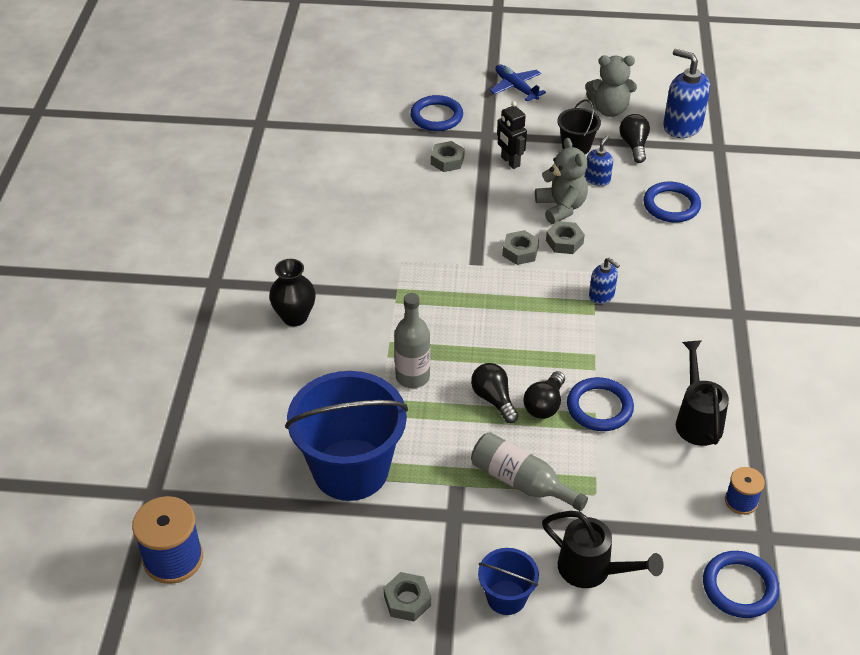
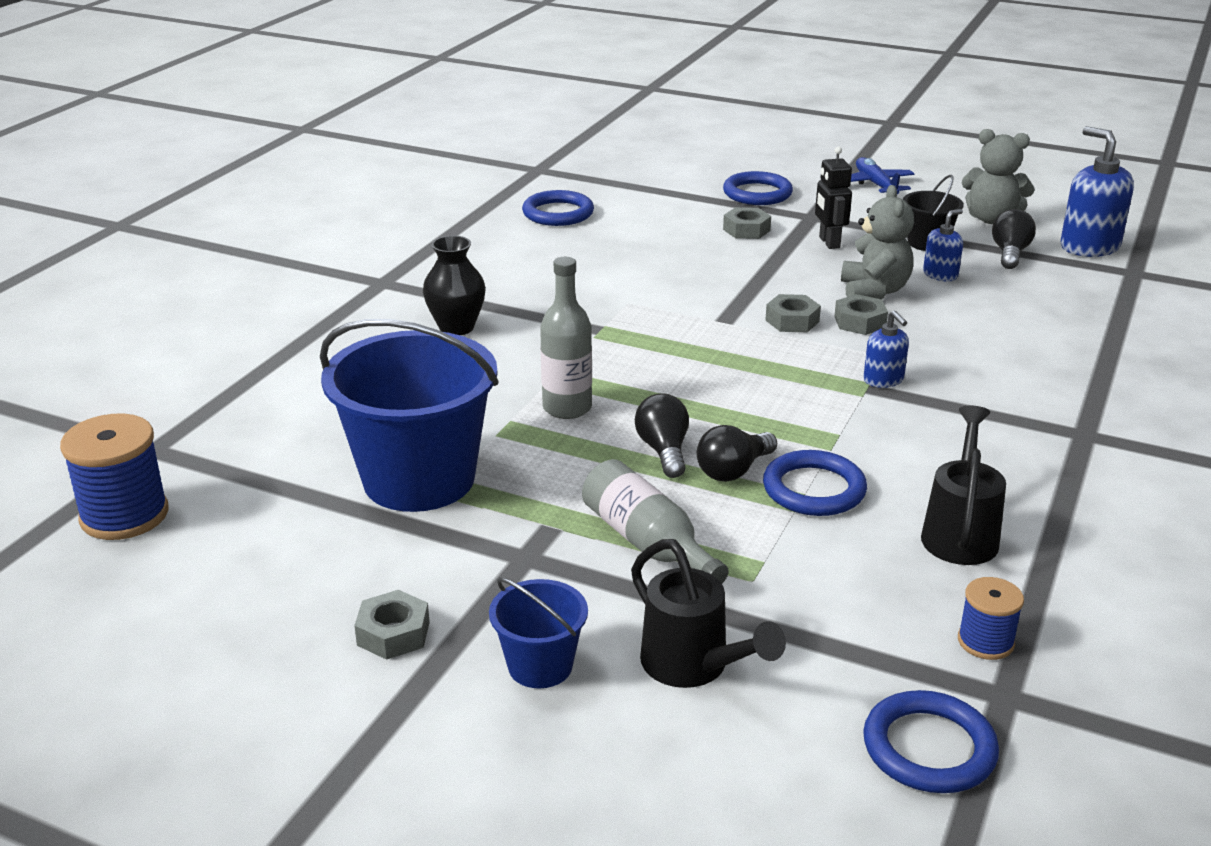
camera: 20 degrees right, 15 degrees down
(671, 205) = (1035, 313): blue ring -> blue ring (558, 213)

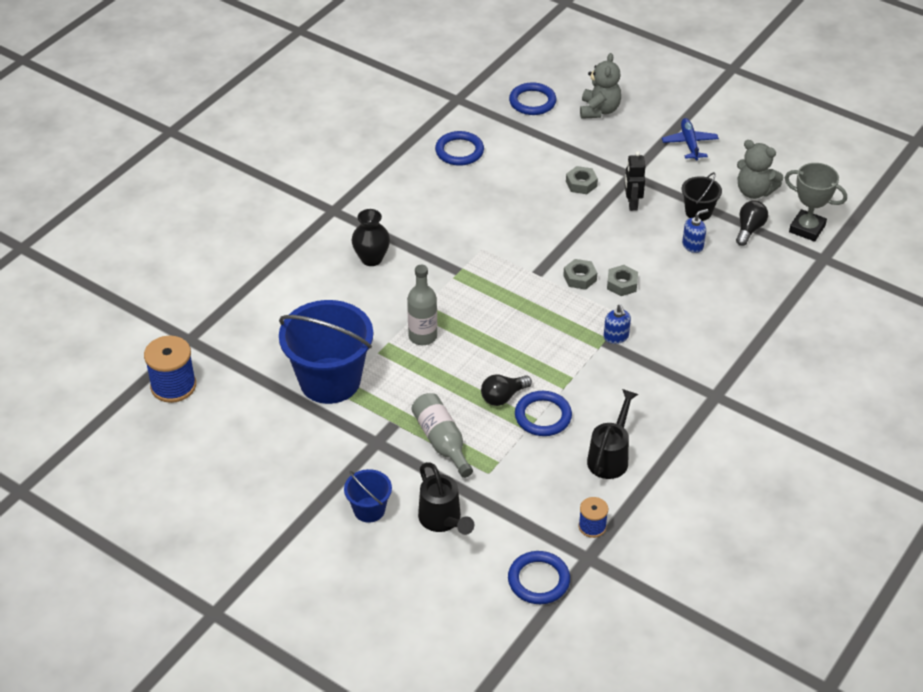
camera: 10 degrees right, 15 degrees up
(393, 633) = (302, 481): grey nut -> none
(664, 451) = (469, 377): black light bulb -> none
(757, 193) = (602, 144): blue ring -> blue ring (532, 102)
(874, 291) = (642, 256): grey teddy bear -> grey teddy bear (599, 110)
(1089, 247) = (807, 229): blue soap dispenser -> grey trophy

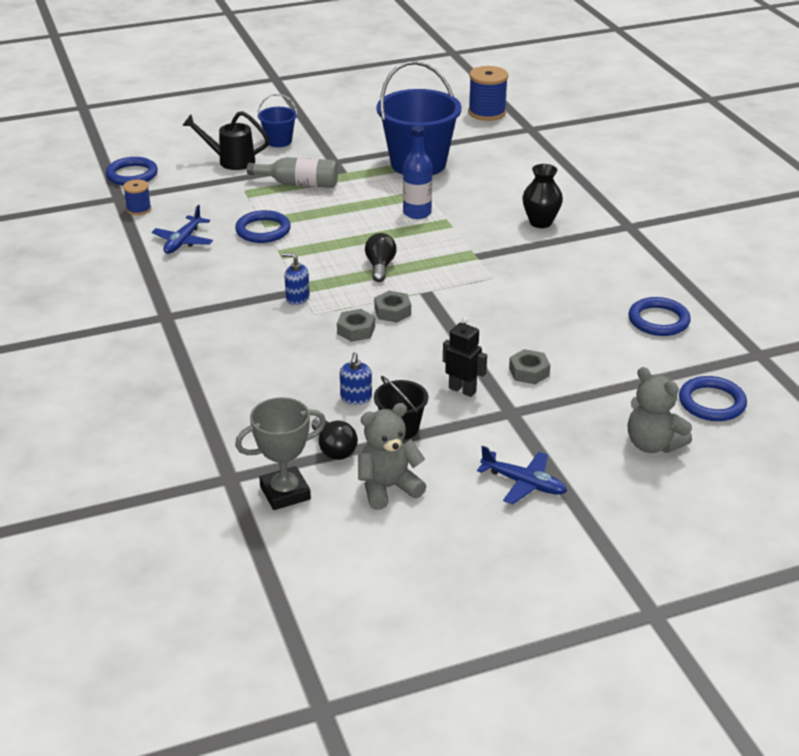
camera: 125 degrees right, 10 degrees down
(422, 336) = (417, 213): grey bottle -> blue bottle
(503, 397) = (306, 222): black light bulb -> black light bulb (380, 267)
(610, 457) = (183, 241): black watering can -> blue plane

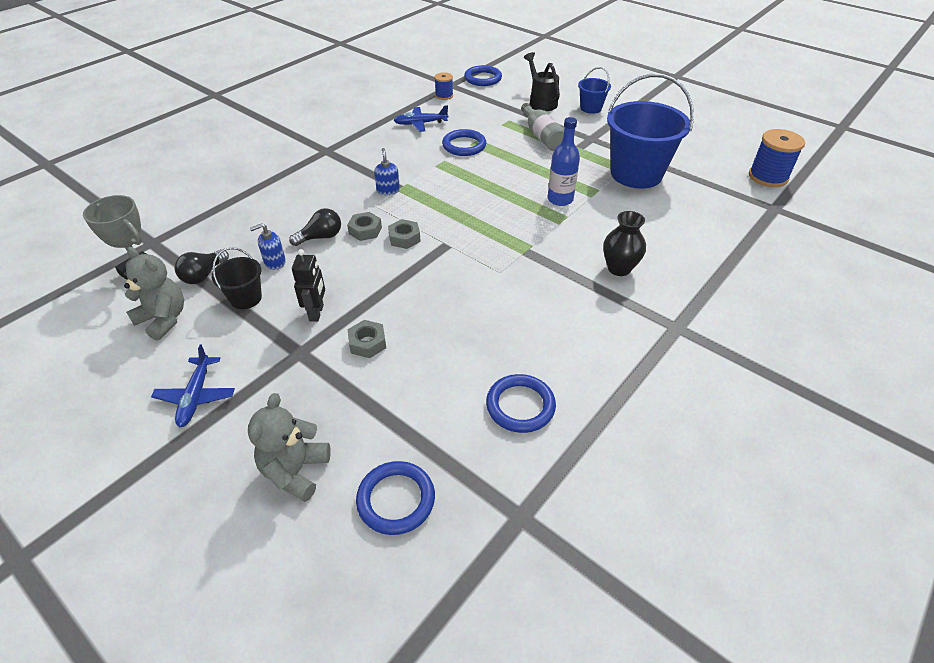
camera: 60 degrees right, 10 degrees up
(380, 267) = (463, 210): black light bulb -> black light bulb (321, 237)

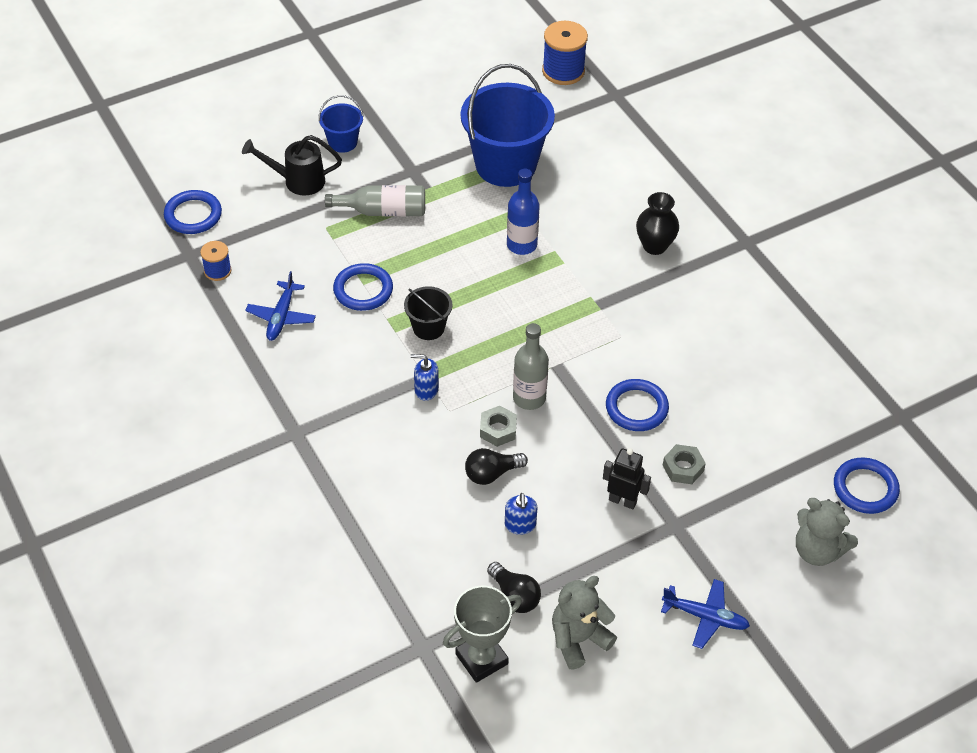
camera: 70 degrees left, 5 degrees up
(246, 298) = (573, 560): black bucket -> black bucket (428, 328)
(321, 237) = (492, 474): black light bulb -> black light bulb turned 105 degrees counterclockwise
(404, 238) = (529, 398): grey nut -> grey bottle
(520, 406) = (798, 380): blue ring -> blue ring (636, 408)

